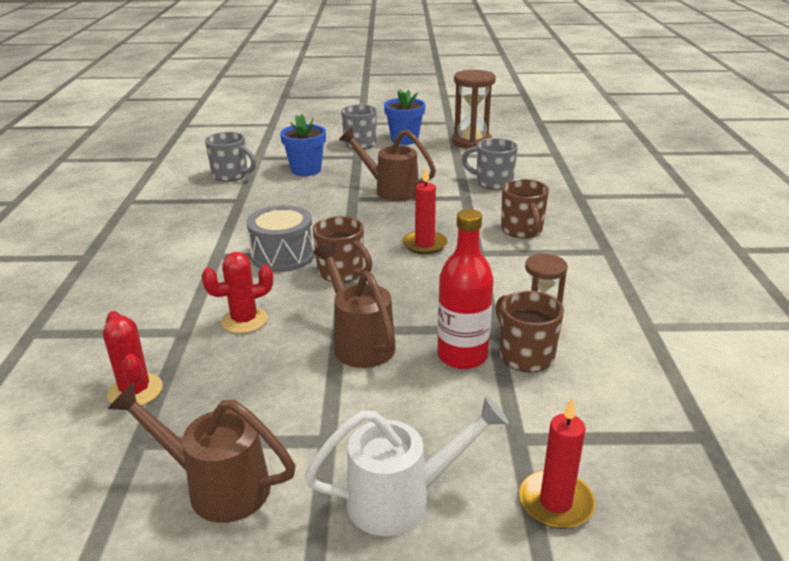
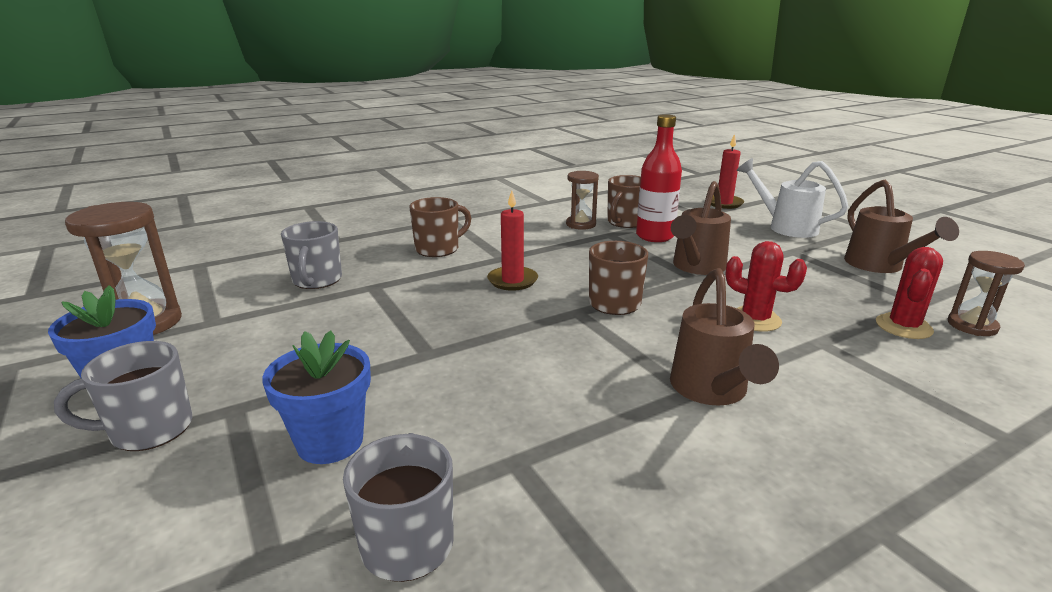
camera: 120 degrees left, 5 degrees down
(77, 436) = (972, 326): none -> brown hourglass
(283, 256) = (628, 345): grey drum -> none
(390, 190) = (379, 335): brown watering can -> brown watering can (712, 392)

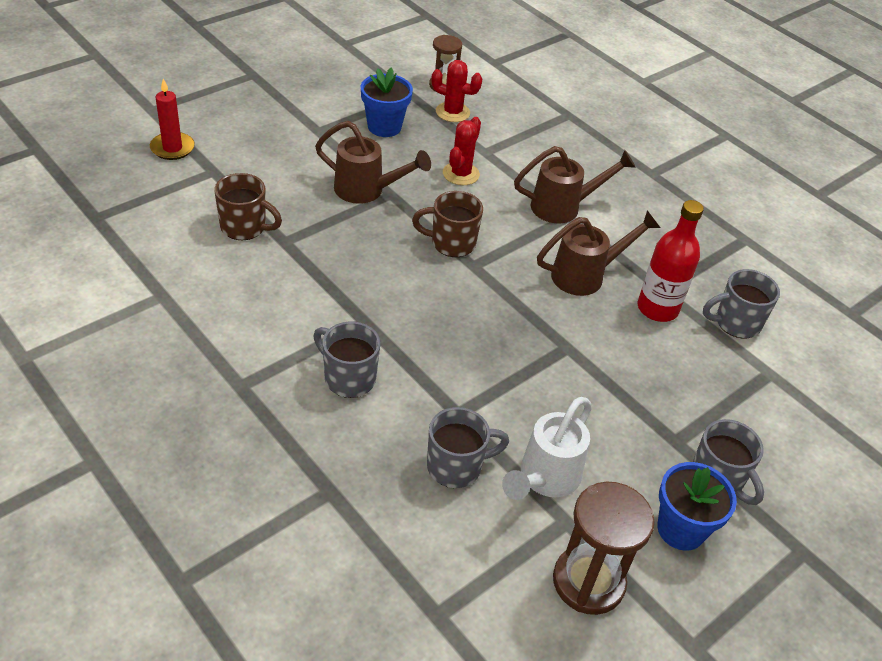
camera: 105 degrees left, 20 degrees up
(330, 442) = (684, 375): blue flower pot -> blue flower pot (384, 127)
(438, 249) = (348, 378): brown mug -> grey mug
(512, 281) = (421, 309): red candle -> none
(581, 224) = (253, 263): brown hourglass -> none
(654, 236) = (288, 209): red bottle -> red bottle (657, 308)
(785, 227) = (251, 121): white watering can -> white watering can (544, 479)
(880, 266) = (346, 94): brown watering can -> brown watering can (586, 275)

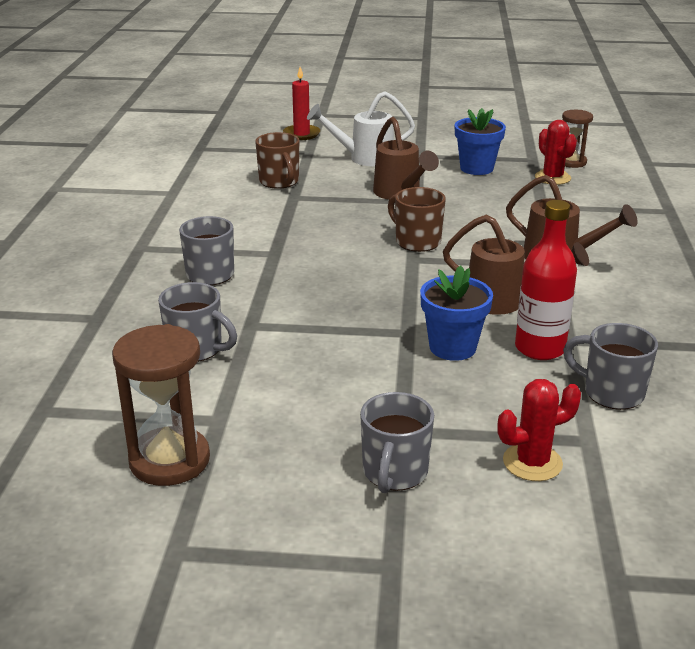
camera: 50 degrees right, 15 degrees down
(461, 174) = (496, 210): red cactus -> red cactus (532, 462)
(544, 479) = (246, 389): white watering can -> white watering can (363, 158)
(681, 529) = (301, 480): blue flower pot -> blue flower pot (452, 347)

